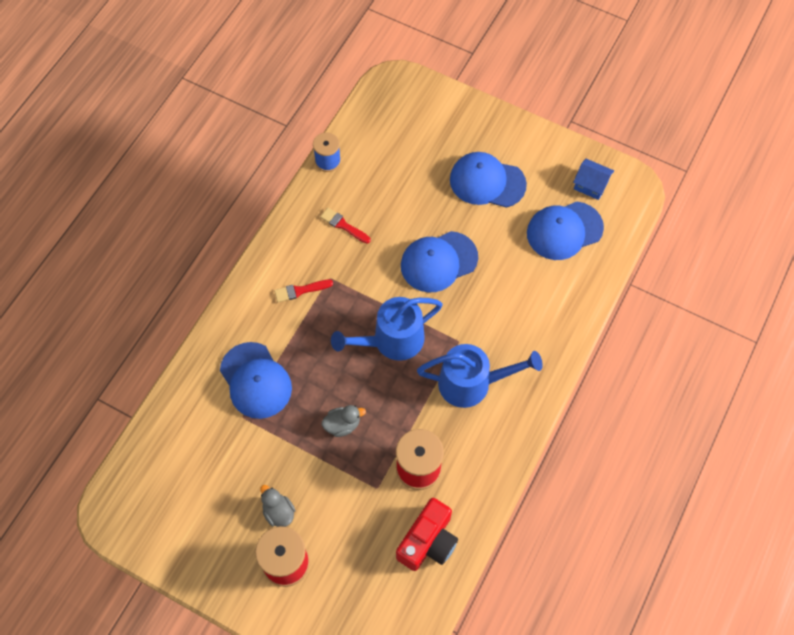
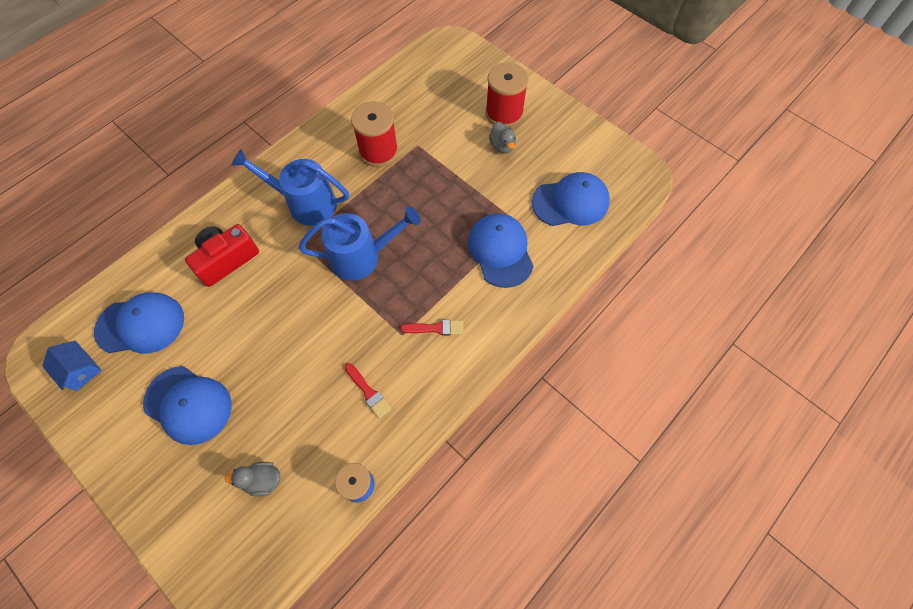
camera: 165 degrees left, 0 degrees up
(342, 425) = (431, 196): grey duck -> grey duck (262, 480)
(428, 541) = (390, 103): red camera -> red camera (226, 260)
(438, 262) = (284, 323): blue cap -> blue cap (570, 202)

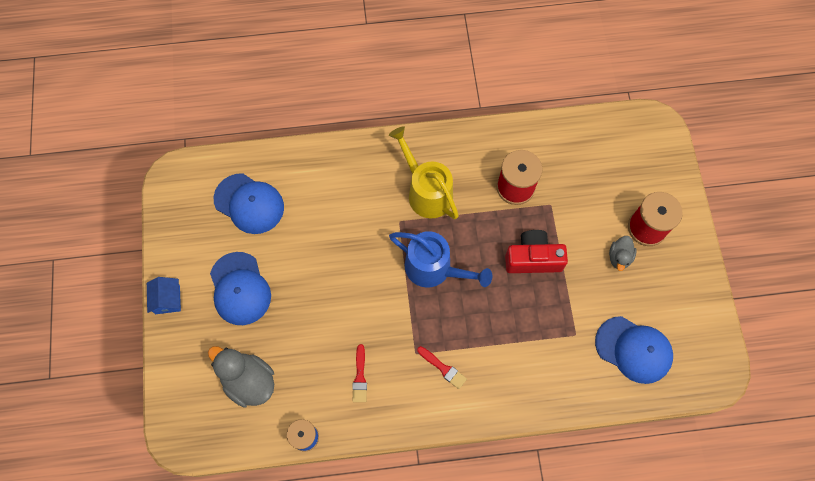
camera: 40 degrees right, 5 degrees up
(80, 370) = (191, 208): blue house -> blue house (167, 299)
(226, 260) = (338, 196): red camera -> red camera (533, 258)
(262, 480) = (249, 381): grey duck -> grey duck, size x1.78
(305, 203) = (426, 191): blue watering can -> yellow watering can
(500, 251) = (541, 346): blue cap -> none

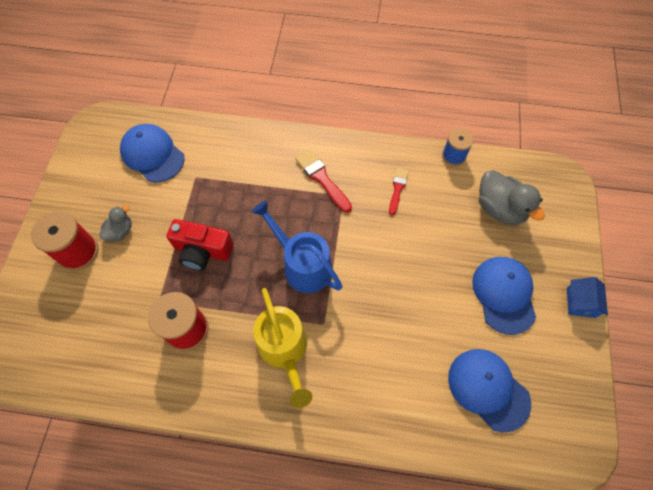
camera: 165 degrees left, 5 degrees down
(443, 368) = (322, 178): red brush -> red brush, size x1.54

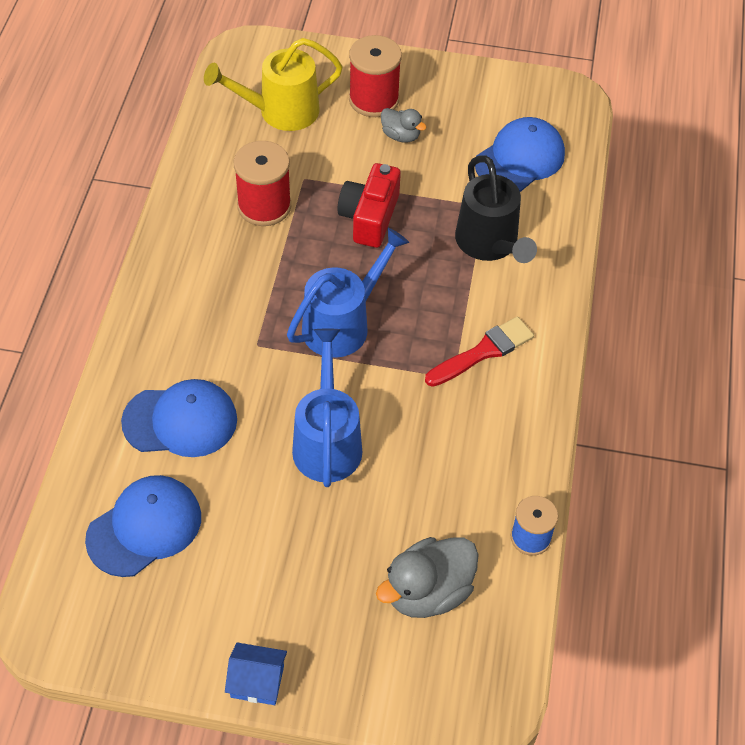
camera: 90 degrees right, 10 degrees down
(231, 174) = (490, 244): none -> black watering can
(285, 350) = (226, 302): yellow watering can -> yellow watering can (280, 112)
(397, 189) = (465, 449): red brush -> none
(401, 270) = (327, 441): none -> blue watering can
(504, 294) = (279, 572): blue cap -> blue cap (180, 421)

